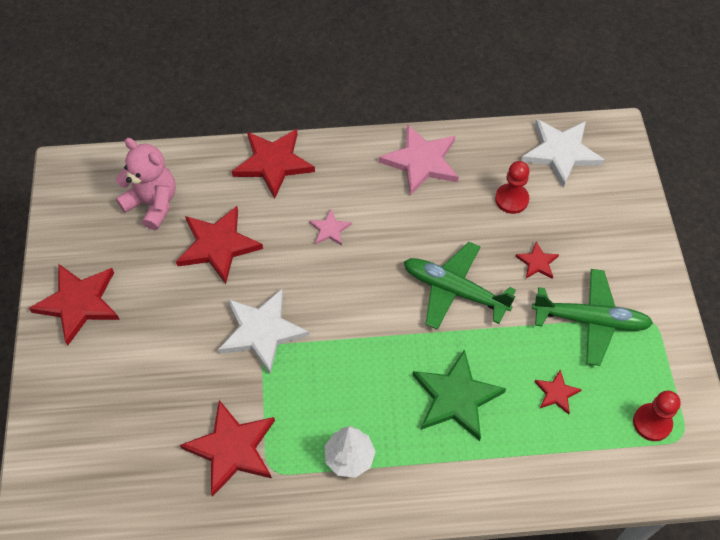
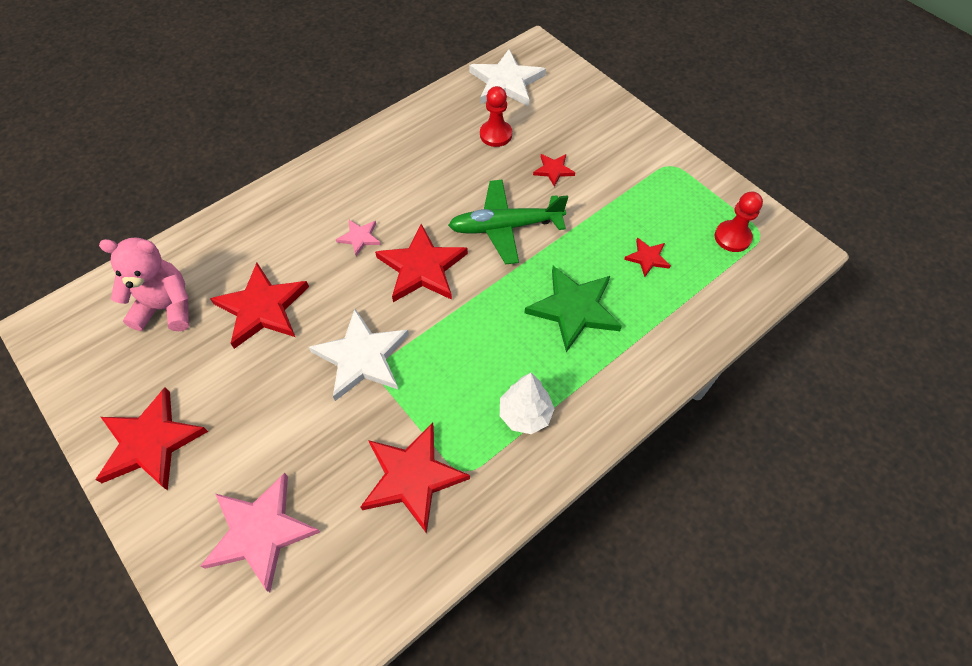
camera: 35 degrees left, 0 degrees up
(273, 163) = (264, 211): red star -> red star (422, 267)
(421, 162) = (399, 144): pink star -> pink star (260, 532)
(590, 320) = (627, 190): green plane -> none

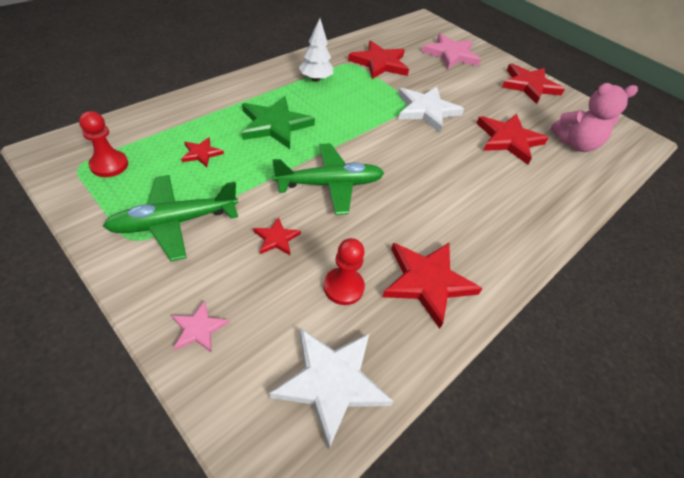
camera: 170 degrees right, 10 degrees down
(359, 238) = (459, 182): pink star -> pink star (199, 329)
(422, 267) = (399, 157): red star -> red star (427, 282)
(644, 181) = (175, 222): none -> green plane

